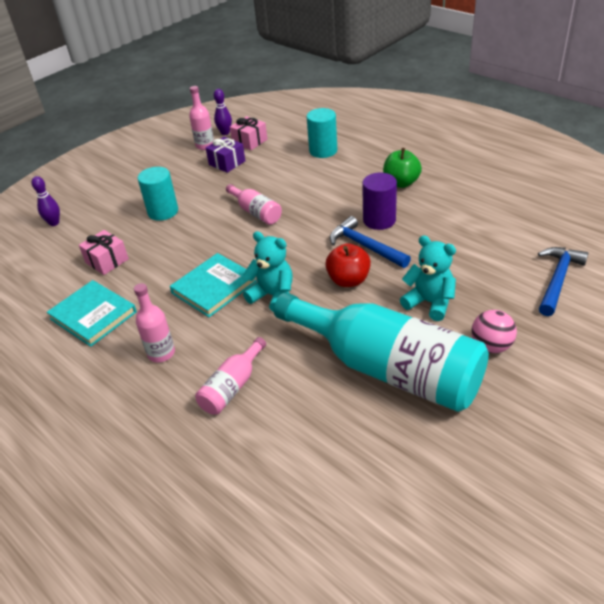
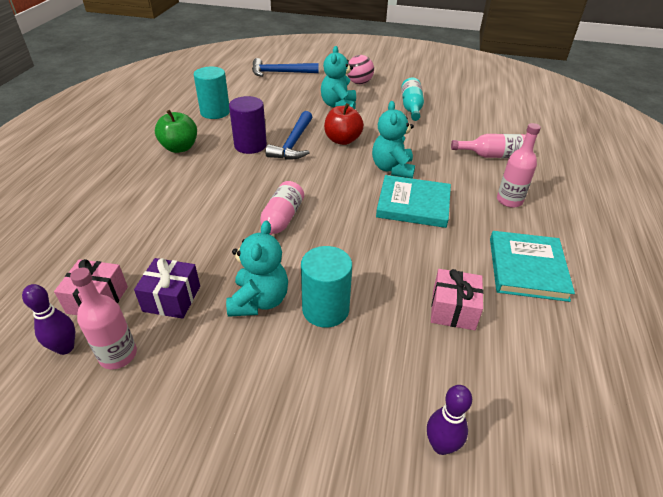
camera: 125 degrees left, 0 degrees up
(194, 190) = (259, 301): none -> turquoise teddy bear
(323, 151) = (118, 216): turquoise cylinder -> turquoise cylinder (215, 112)
(388, 369) = (411, 107): turquoise bottle -> turquoise bottle, size x0.44

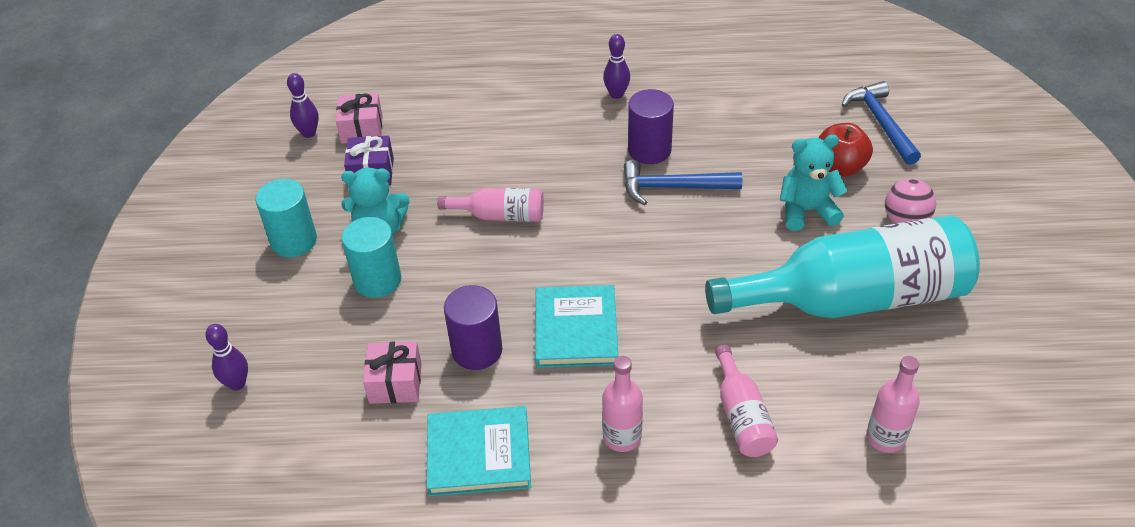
camera: 80 degrees right, 5 degrees up
(118, 355) = (305, 164): pink bottle -> pink bottle (885, 437)
(179, 148) = (616, 94): green apple -> purple bowling pin
(215, 112) = (717, 95): turquoise cylinder -> turquoise cylinder (294, 241)
(342, 140) = (705, 234): red apple -> red apple (839, 167)
(392, 169) = (652, 298): turquoise teddy bear -> none
(411, 107) = (853, 298): turquoise bottle -> turquoise bottle, size x2.28
(424, 256) = (477, 350): none -> purple cylinder

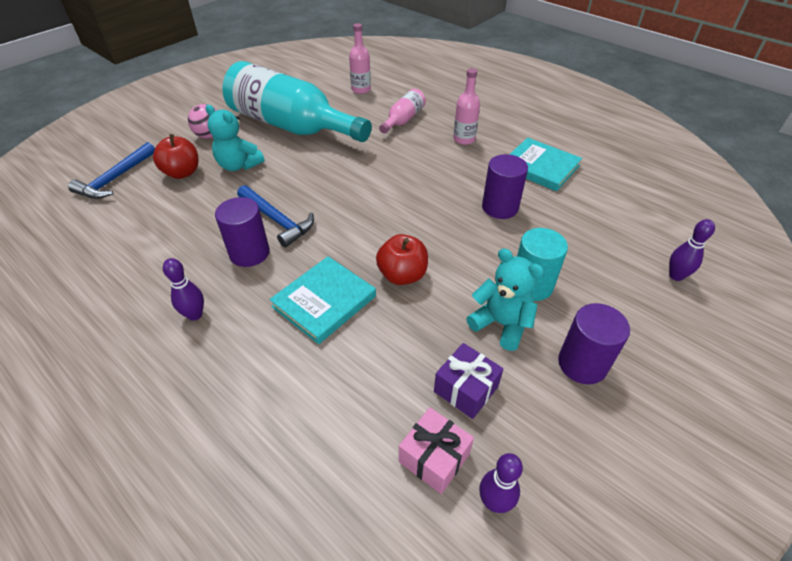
camera: 140 degrees left, 0 degrees up
(294, 241) = (582, 364): turquoise cylinder -> purple cylinder
(395, 383) = (563, 218): pink gift -> none
(500, 215) = (402, 275): pink bottle -> red apple
(576, 330) = (434, 186): turquoise book -> turquoise book (324, 301)

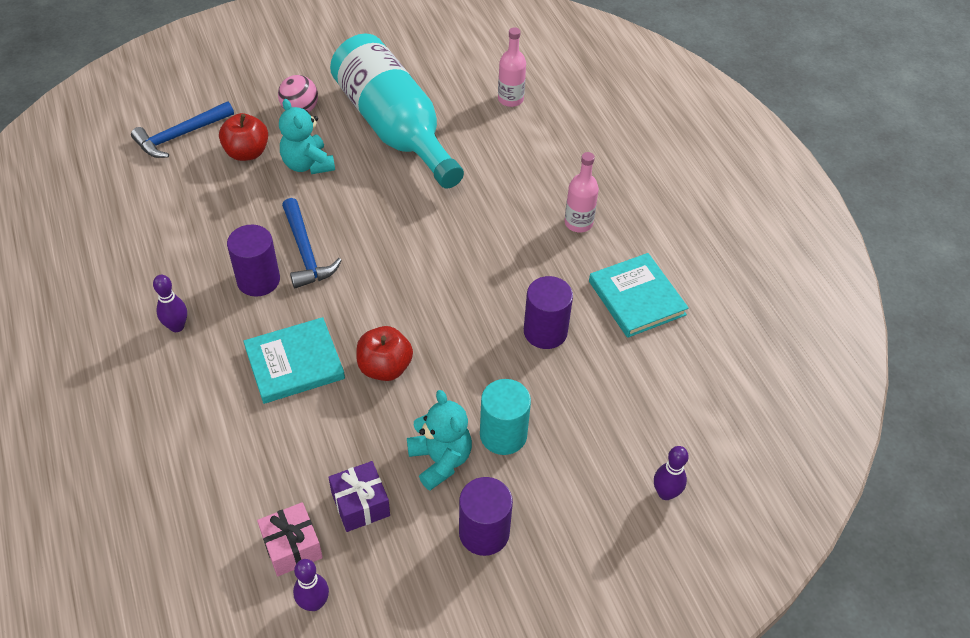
camera: 25 degrees right, 5 degrees up
(403, 120) = (528, 166): pink bottle -> none

